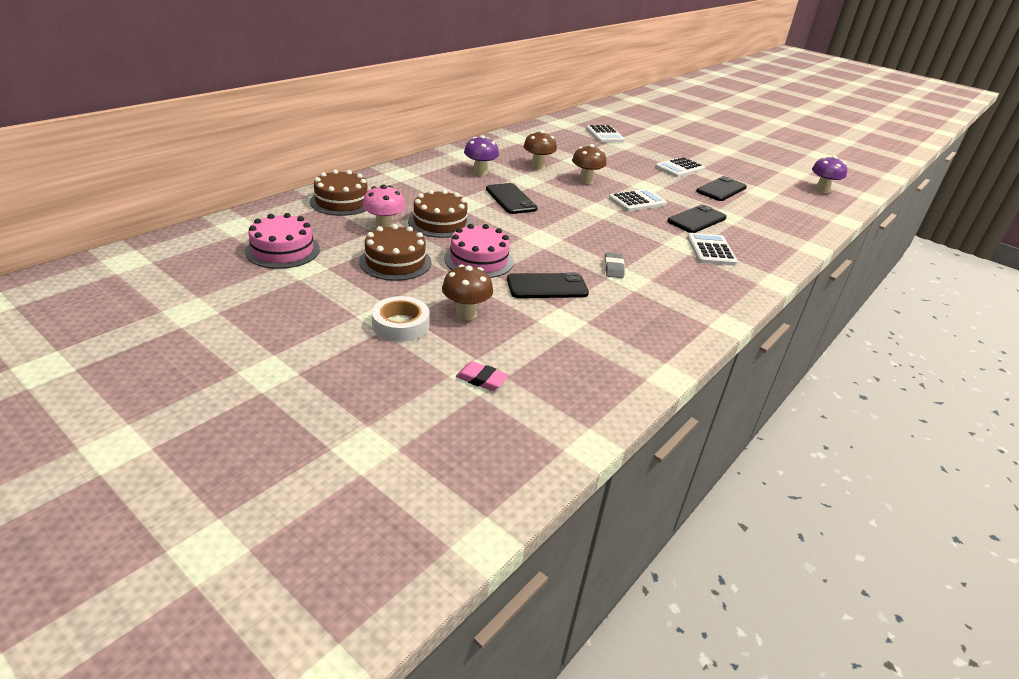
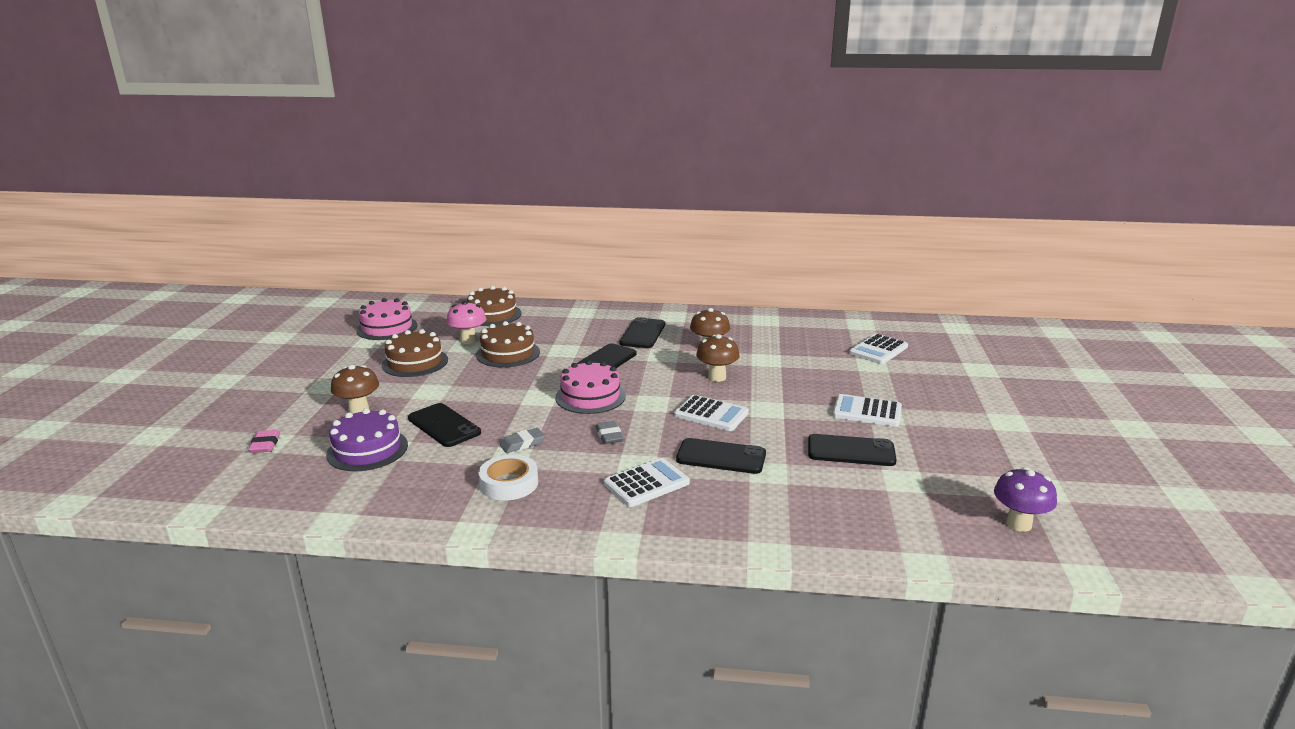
camera: 60 degrees right, 10 degrees down
(400, 325) = (319, 395): white tape -> white tape (509, 483)
(479, 260) = (458, 387): pink cake -> pink cake (590, 396)
(480, 172) = (642, 334): purple mushroom -> black phone
(553, 330) = (367, 450): none -> purple cake
(634, 238) = (609, 436): none -> grey eraser

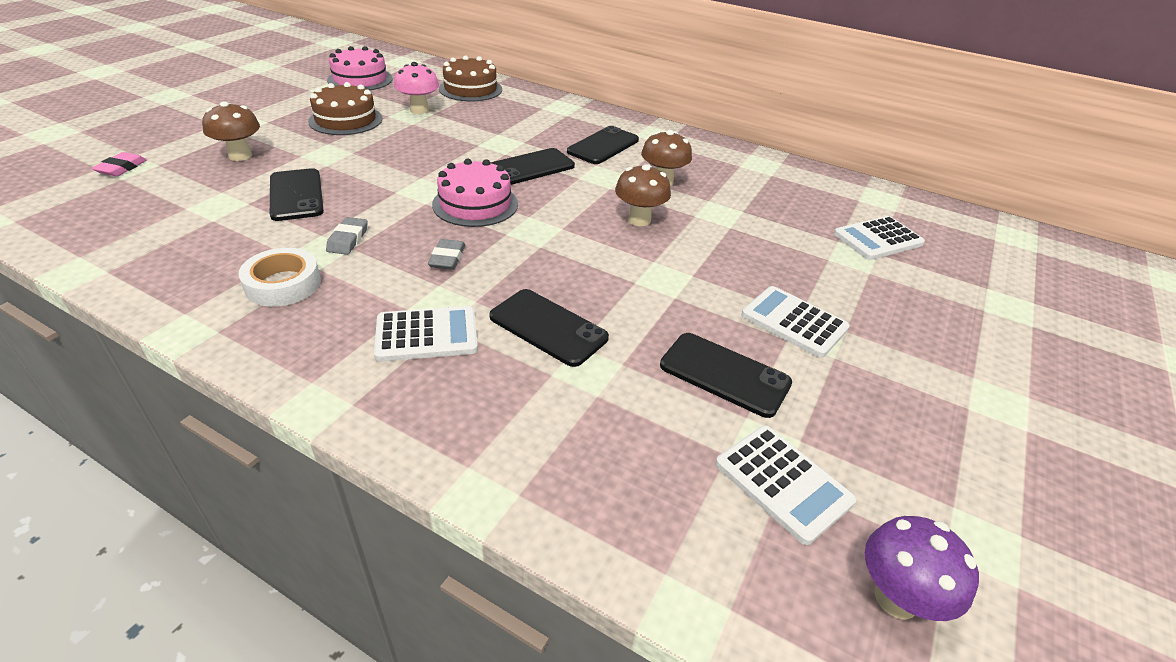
camera: 20 degrees right, 15 degrees up
(367, 450) = (198, 200): purple cake -> none
(508, 353) = (442, 133): brown cake -> none
(522, 444) = (348, 239): grey eraser -> grey eraser turned 75 degrees counterclockwise
(711, 414) = (589, 265): white calculator -> white calculator (783, 483)

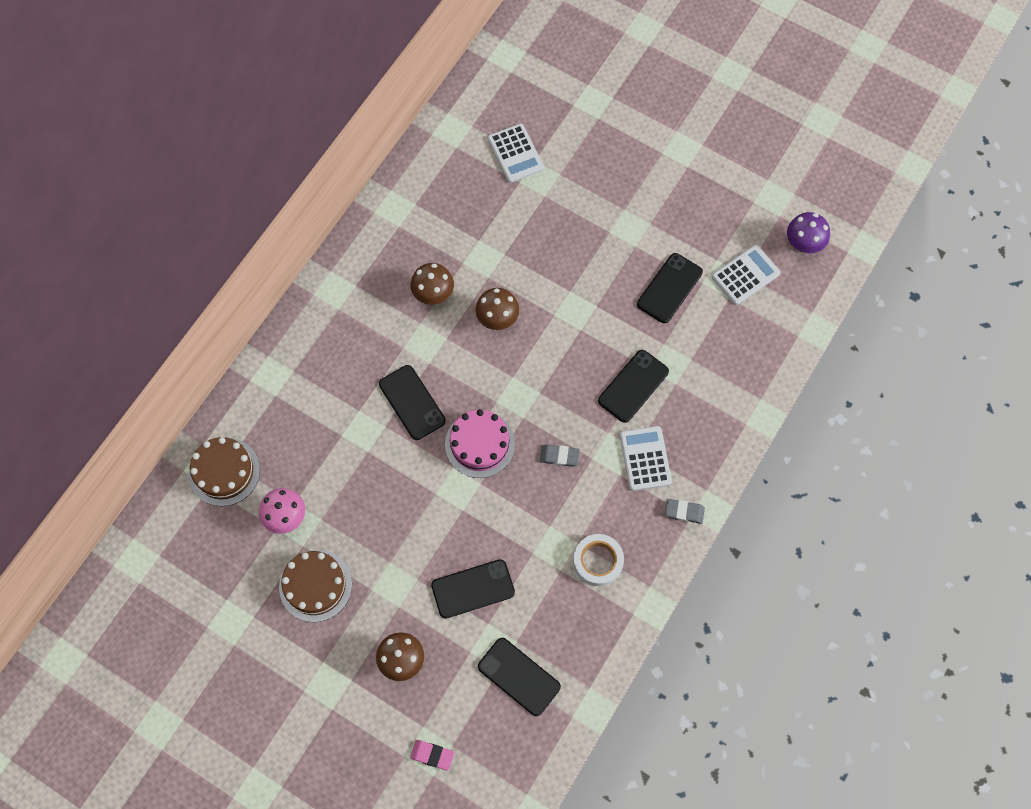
camera: 85 degrees left, 30 degrees up
(348, 239) = (538, 531): grey eraser -> grey eraser (684, 512)
(360, 79) = (199, 596): pink cake -> none
(603, 146) = (364, 339): black phone -> black phone (519, 676)
(794, 322) = (618, 238): white calculator -> none

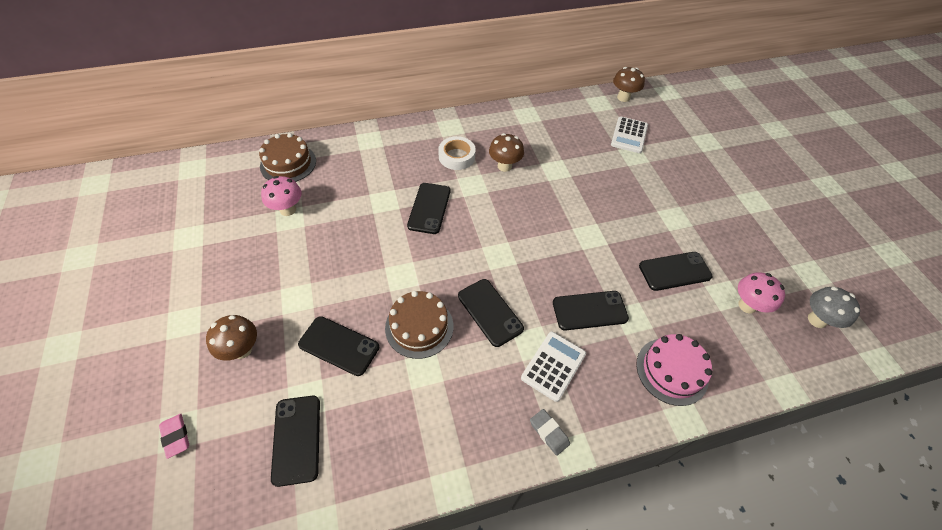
camera: 40 degrees right, 15 degrees down
(315, 585) = (254, 258): brown cake -> brown cake (419, 327)
(480, 444) = (444, 262): pink cake -> pink cake (672, 371)
(497, 319) = (531, 204): brown mushroom -> brown mushroom (623, 97)
(559, 456) = (490, 312): grey eraser -> black phone
(597, 561) = (444, 408): white tape -> white tape (456, 156)
(745, 275) = (747, 305): white calculator -> pink mushroom
(803, 245) = (817, 320): purple mushroom -> grey mushroom

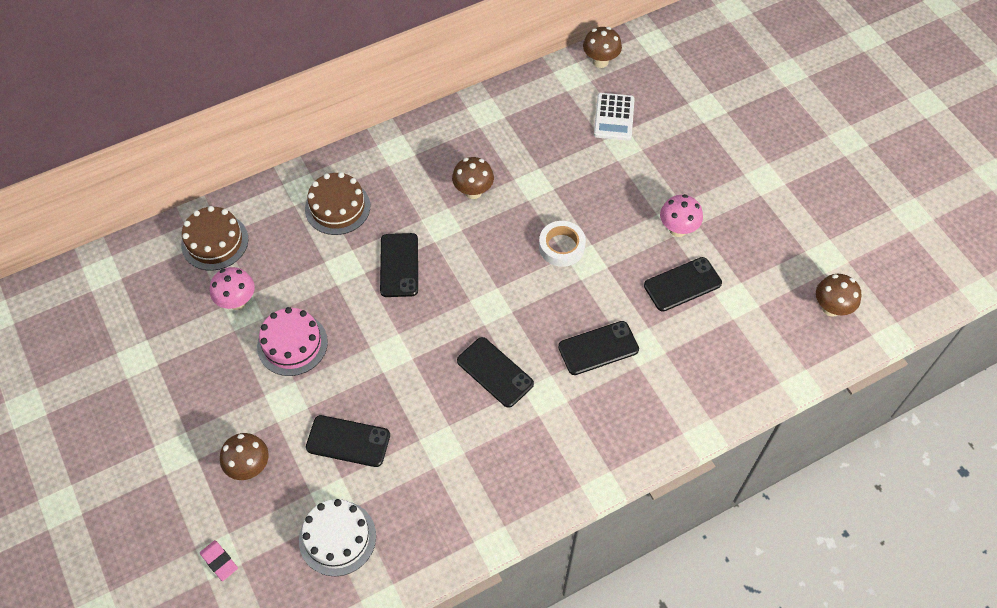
camera: 10 degrees left, 5 degrees up
(296, 439) = (337, 538): black phone -> white cake
(419, 327) = (425, 404): brown cake -> brown cake (337, 207)
(456, 156) = (413, 190): white tape -> white tape (561, 247)
(549, 433) = (577, 478): grey eraser -> none
(553, 366) = (570, 414): white calculator -> none
(672, 371) = (688, 393): pink cake -> pink cake (292, 344)
(747, 305) = (760, 307): pink mushroom -> pink mushroom (677, 229)
(817, 320) = (831, 308): grey mushroom -> brown mushroom

